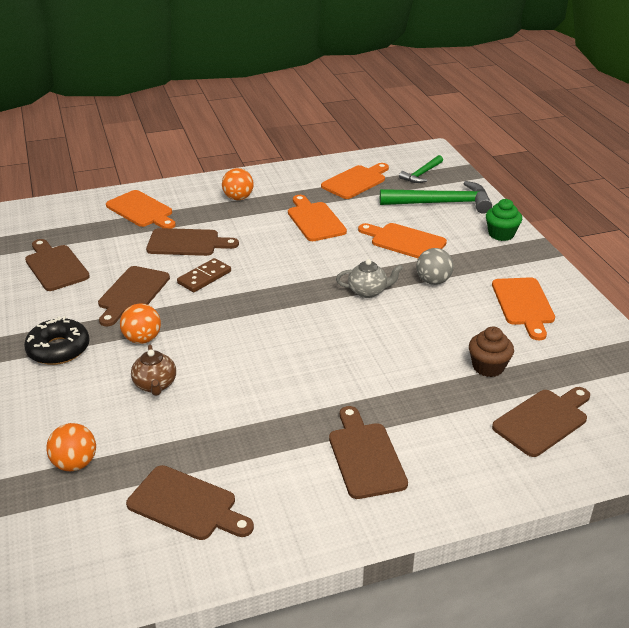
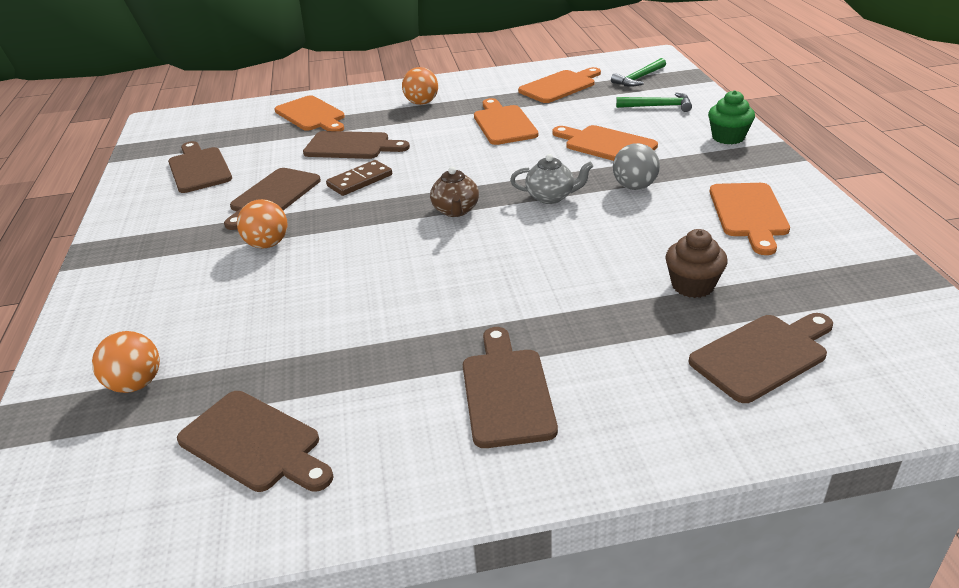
camera: 10 degrees right, 0 degrees up
(58, 349) = (168, 253): black donut -> none
(155, 385) = (265, 295): brown teapot -> brown teapot (456, 211)
(441, 203) = (658, 106): green hammer -> green hammer, size x0.56

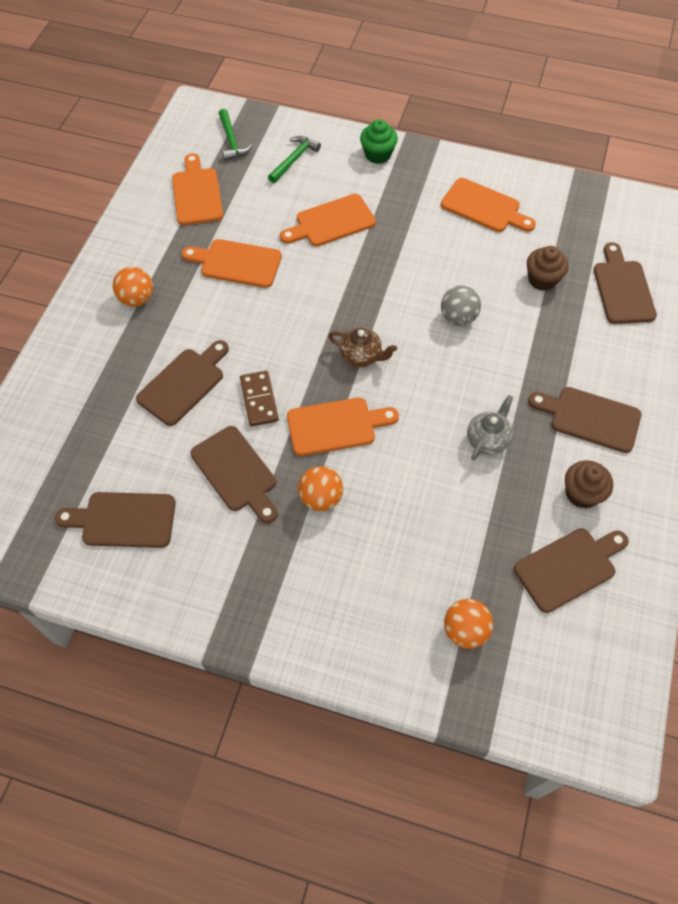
camera: 65 degrees left, 25 degrees up
(312, 115) = (80, 392): orange cutting board -> orange cutting board (336, 426)
(377, 421) = (582, 493): none -> brown cupcake
(551, 197) = (385, 292): grey teapot -> grey teapot (487, 439)
(634, 187) = (406, 241): grey ball -> grey ball (458, 318)

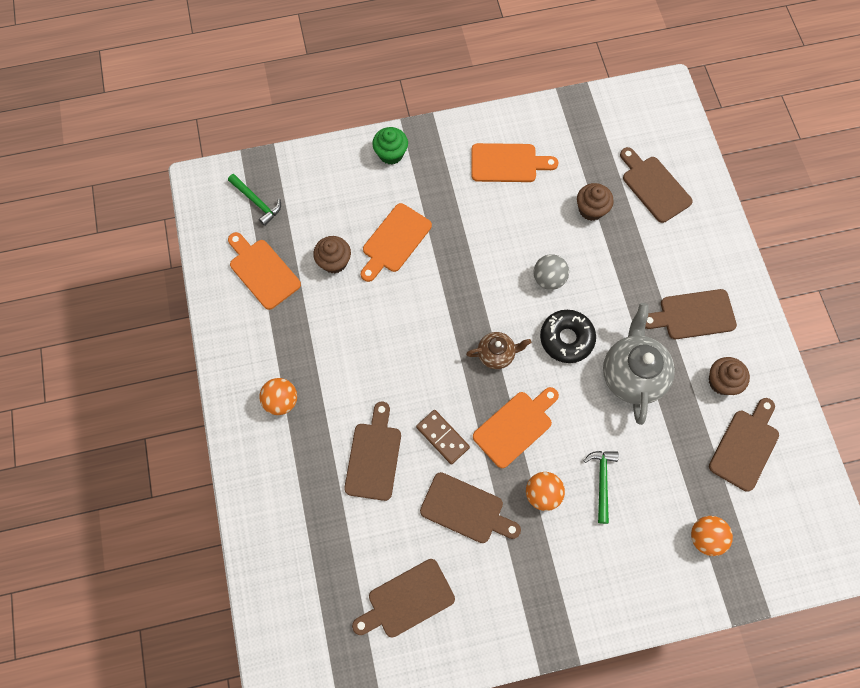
camera: 30 degrees left, 10 degrees up
(236, 263) = (342, 322): orange cutting board -> none
(265, 214) = (334, 261): none -> brown cupcake
(294, 159) = (324, 194): green hammer -> green hammer (602, 481)
(440, 376) = (566, 339): none -> black donut
(487, 439) = (632, 374): grey teapot -> grey teapot, size x1.80

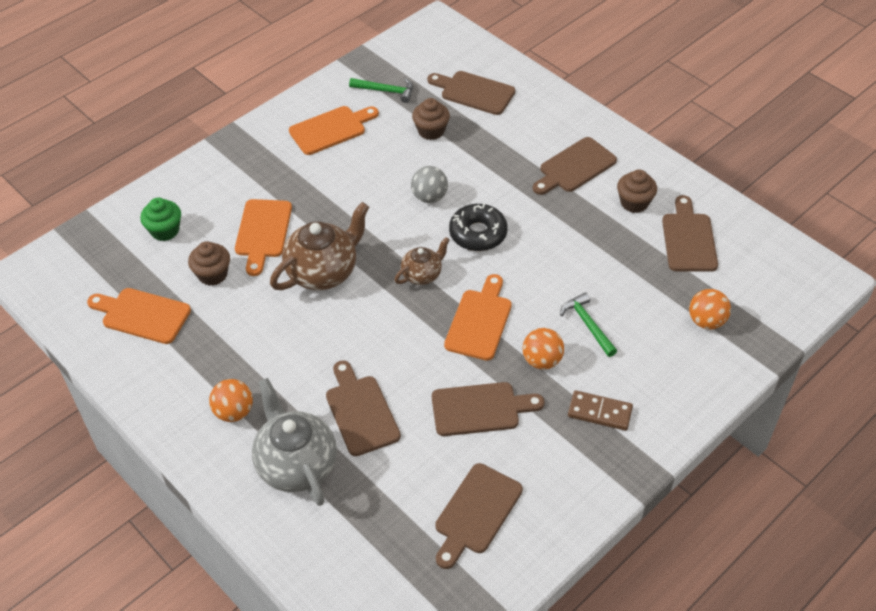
camera: 30 degrees left, 20 degrees down
(257, 202) = (99, 262): green hammer -> green hammer (386, 91)
(391, 154) = (213, 168): green cupcake -> green cupcake (165, 230)
(420, 307) = (323, 272): none -> brown teapot
(442, 437) = (417, 363): brown domino -> brown domino (600, 412)
(632, 374) = (555, 233): grey teapot -> grey teapot (296, 464)

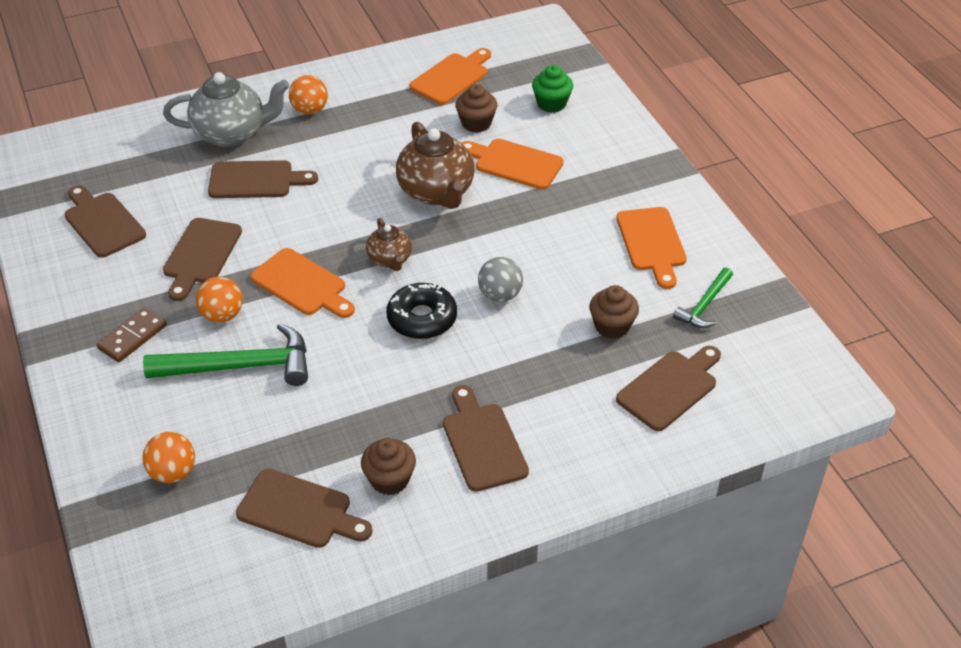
camera: 110 degrees right, 5 degrees down
(588, 324) = (240, 367): green hammer -> green hammer, size x1.78

